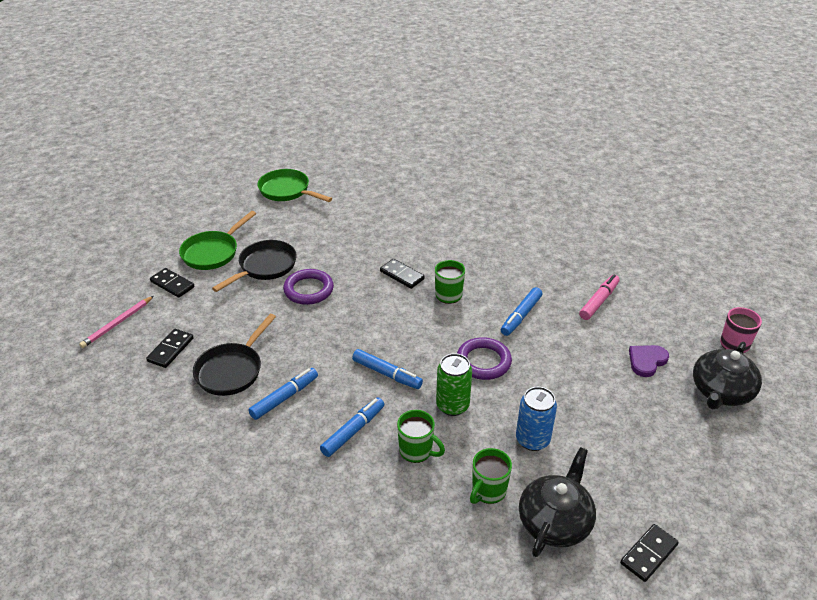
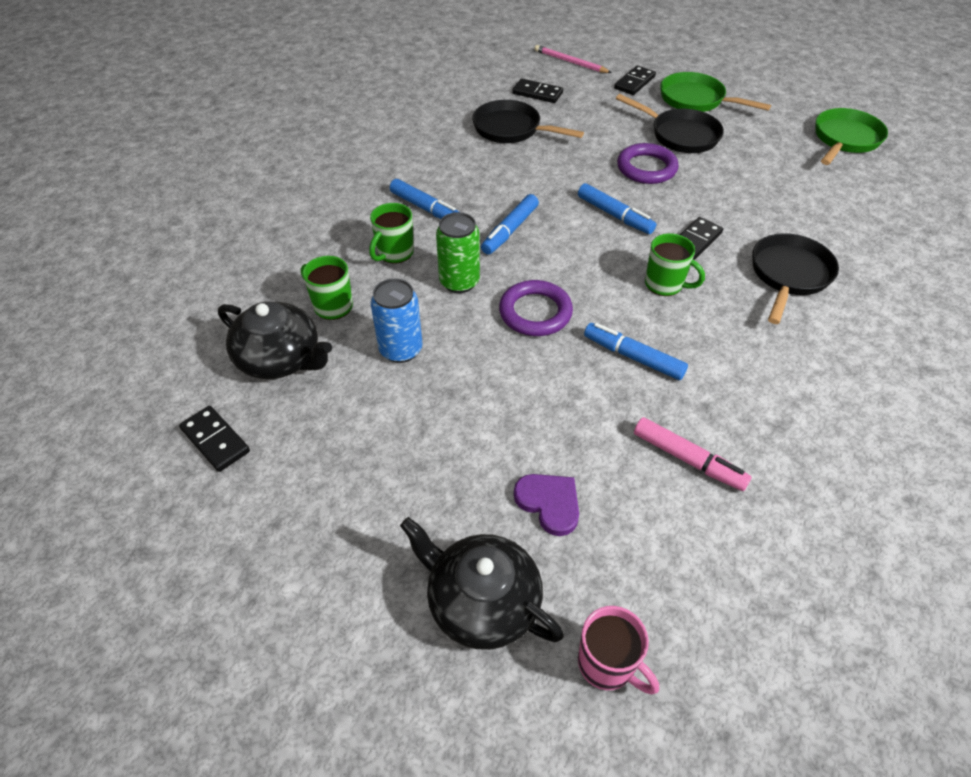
camera: 90 degrees right, 10 degrees up
(284, 398) = (473, 163): blue marker -> blue marker (614, 215)
(437, 240) = (788, 275): none -> black pan

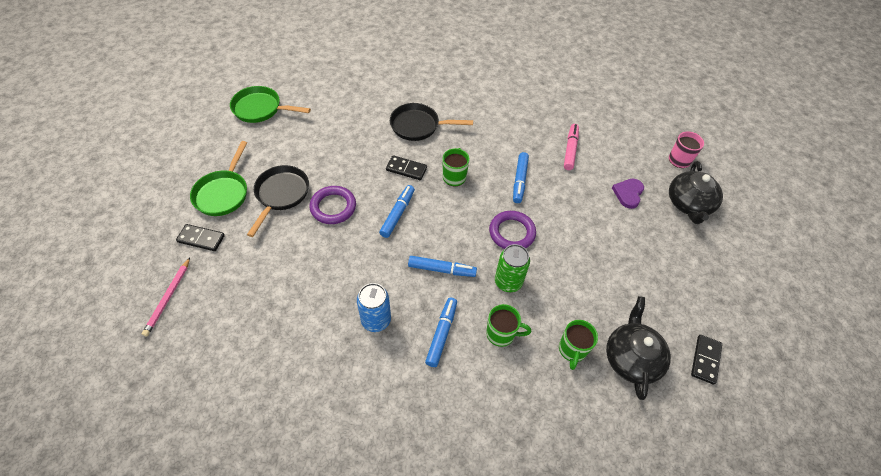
camera: 115 degrees left, 5 degrees up
(401, 349) = (582, 292): blue can -> blue can (376, 320)
(511, 129) = (306, 311): black pan -> none
(537, 93) = (236, 309): black domino -> none

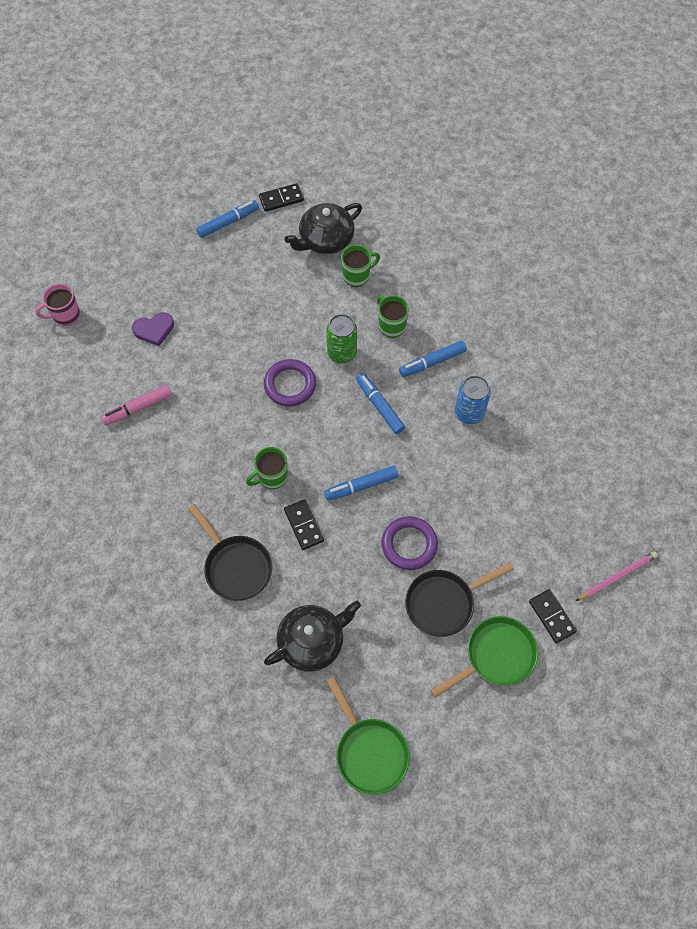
camera: 130 degrees left, 10 degrees up
(519, 181) = (222, 421): blue marker -> blue marker (228, 222)
(689, 204) = (123, 280): black teapot -> black teapot (312, 641)

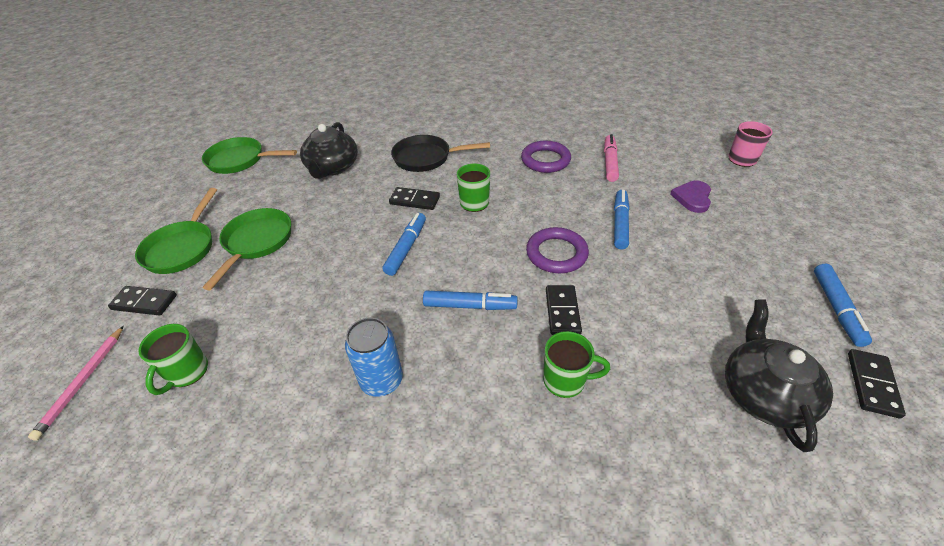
camera: 130 degrees right, 20 degrees down
(342, 353) = (562, 311): green can -> black domino
(357, 276) = (673, 392): green mug -> green mug (187, 372)
(409, 544) = (323, 249): purple ring -> purple ring (545, 160)
(432, 362) = (479, 389): blue marker -> blue marker (620, 223)
(444, 603) = (256, 242): black pan -> green pan

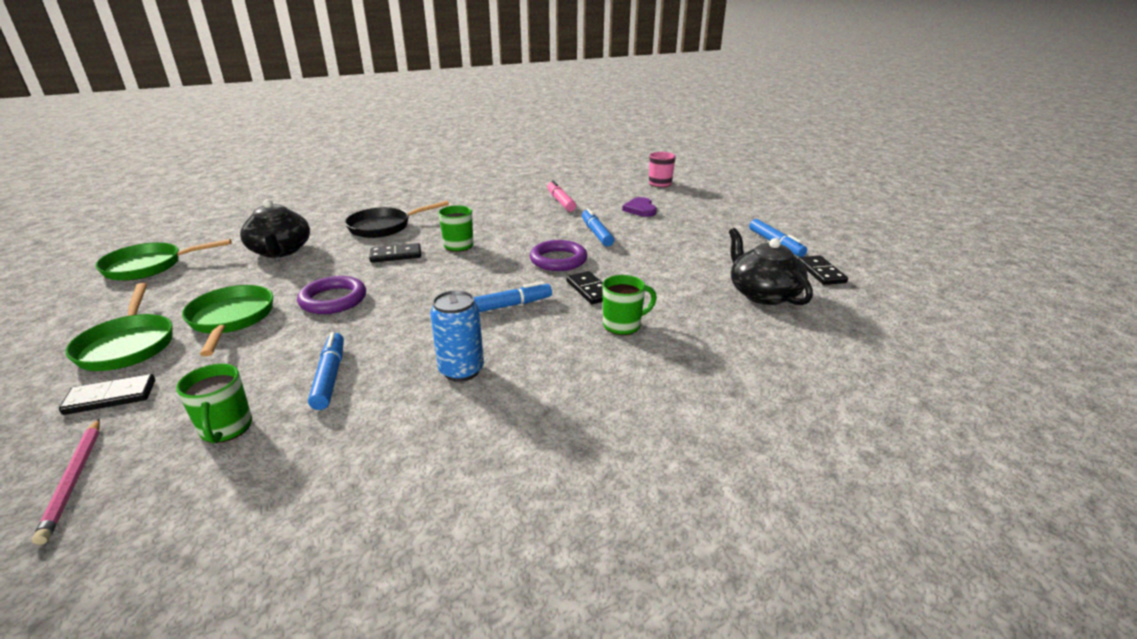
camera: 30 degrees left, 15 degrees down
(406, 248) = (414, 286): blue marker -> blue marker (330, 376)
(545, 160) = (503, 209): purple ring -> purple ring (333, 300)

